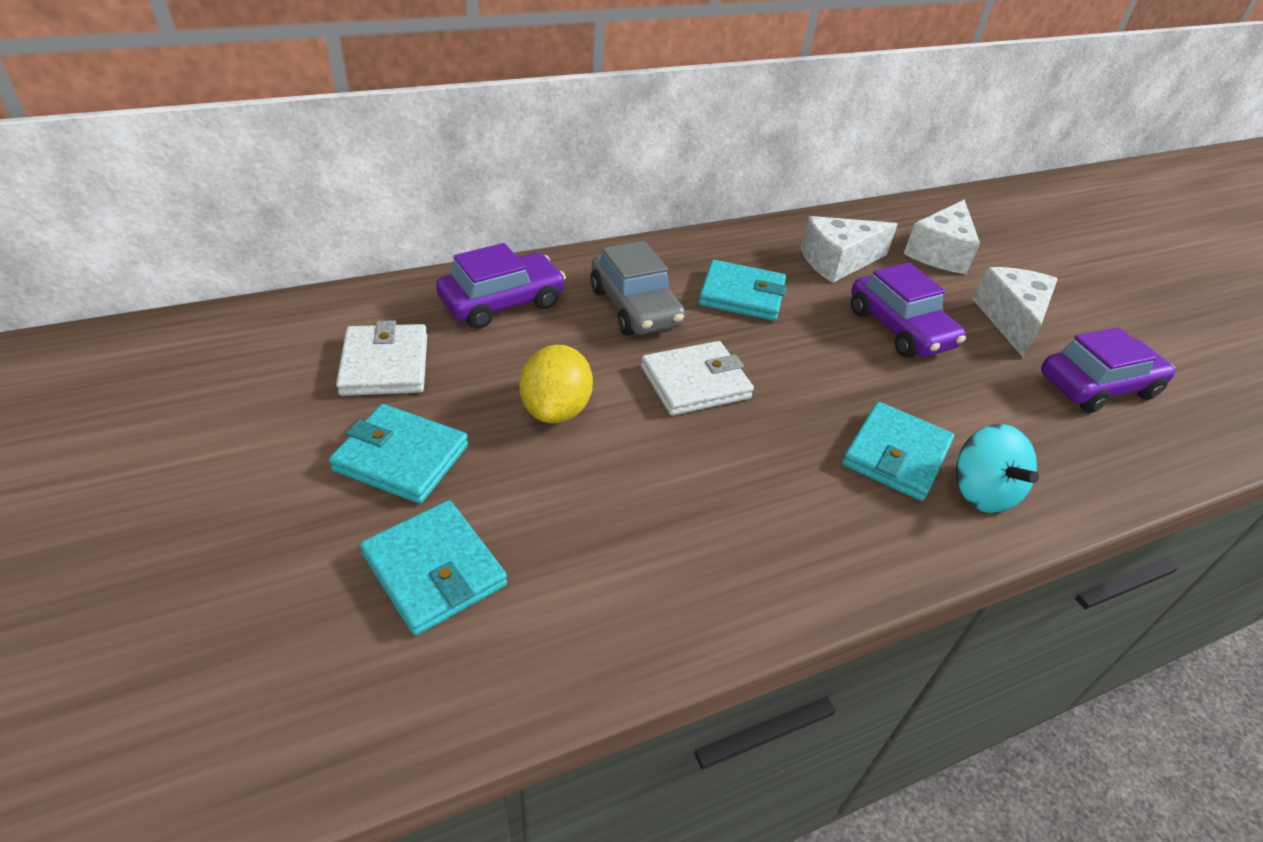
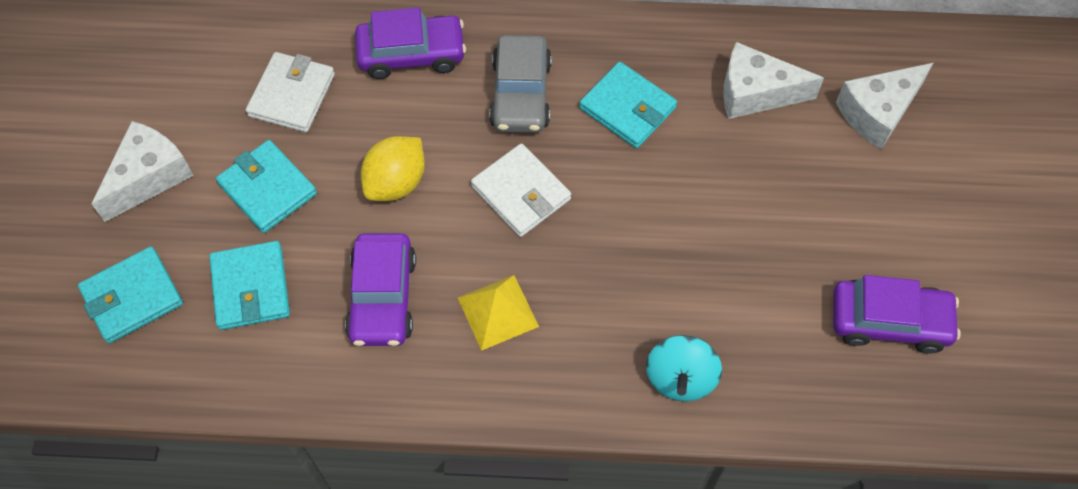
camera: 30 degrees right, 20 degrees up
(695, 383) = (521, 193): white wallet -> white wallet turned 45 degrees clockwise
(753, 494) = (498, 312): none -> yellow pyramid
(895, 455) = (636, 320): turquoise wallet -> turquoise wallet (132, 297)
(899, 329) = (750, 194): purple car -> purple car (382, 297)
(1011, 319) = (875, 220): white cheese -> white cheese (149, 177)

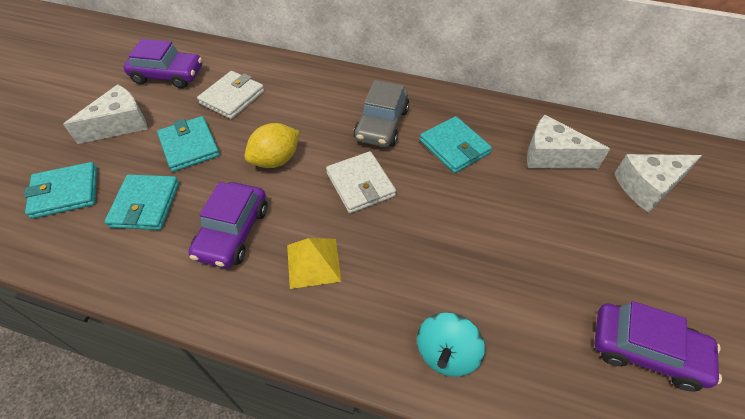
camera: 15 degrees right, 10 degrees down
(411, 54) = (318, 90): purple car -> purple car (168, 75)

